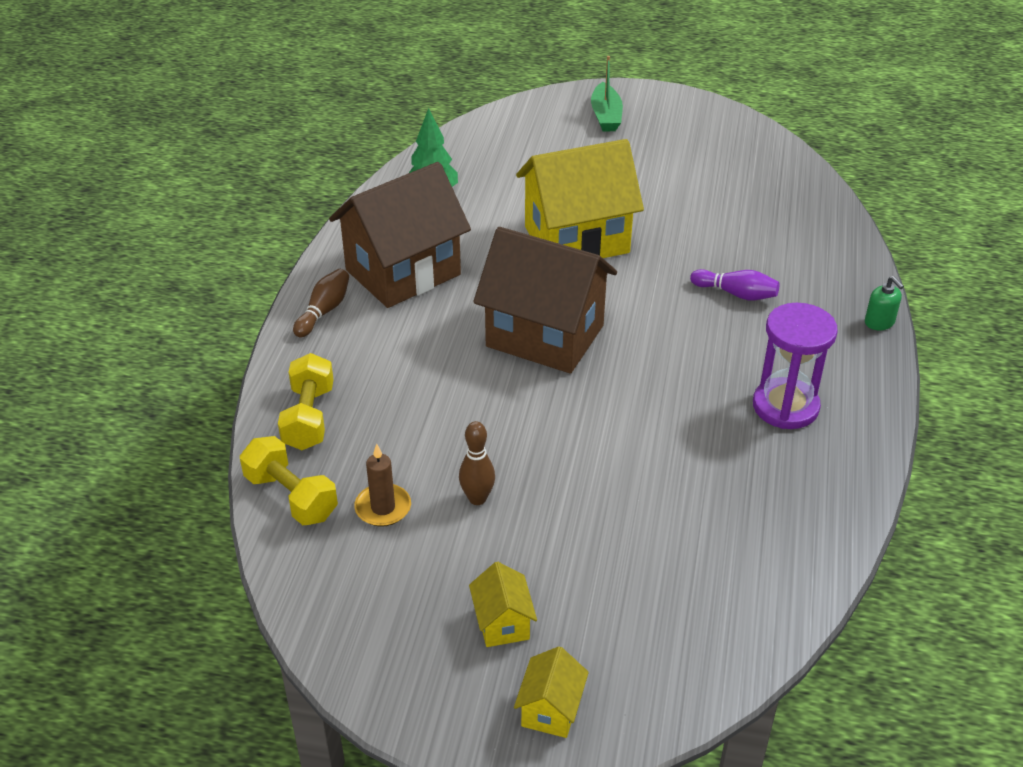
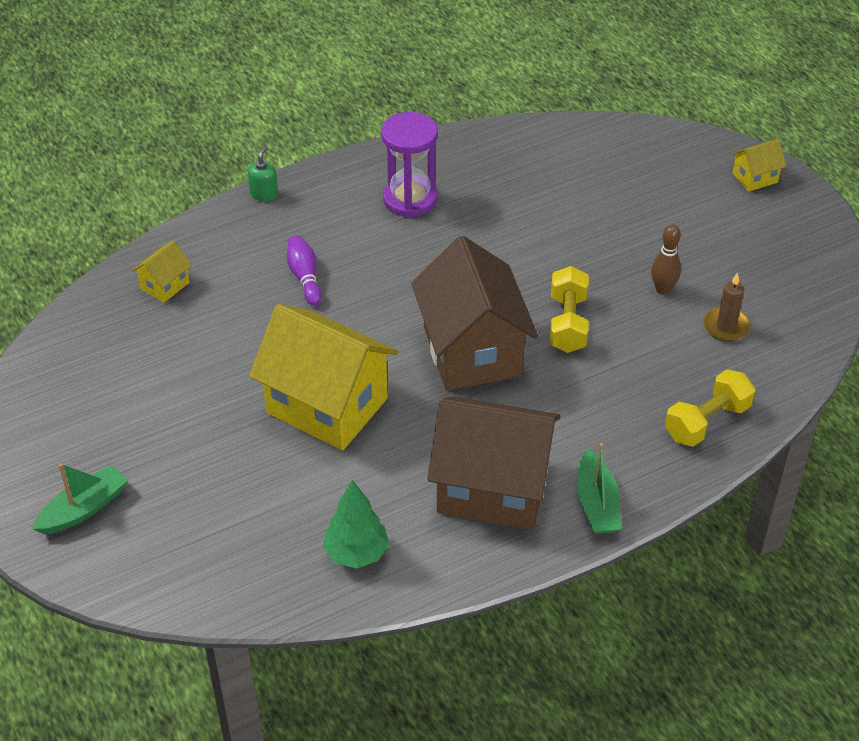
camera: 130 degrees left, 5 degrees up
(291, 496) = (776, 376): yellow dumbbell -> yellow dumbbell (567, 323)
(324, 311) = (596, 503): brown bowling pin -> green boat
(502, 623) = (731, 224): yellow house -> yellow house (165, 285)

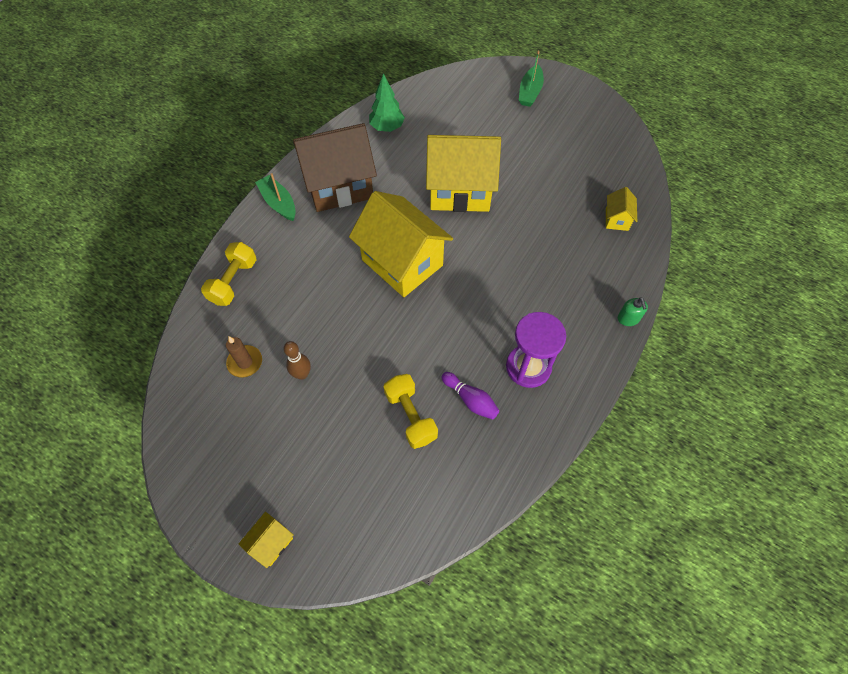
camera: 150 degrees right, 15 degrees up
(305, 277) = (542, 266): purple bowling pin -> purple bowling pin (470, 400)
(472, 351) = (402, 262): brown house -> yellow house
(567, 323) = (354, 312): yellow dumbbell -> yellow dumbbell (410, 416)

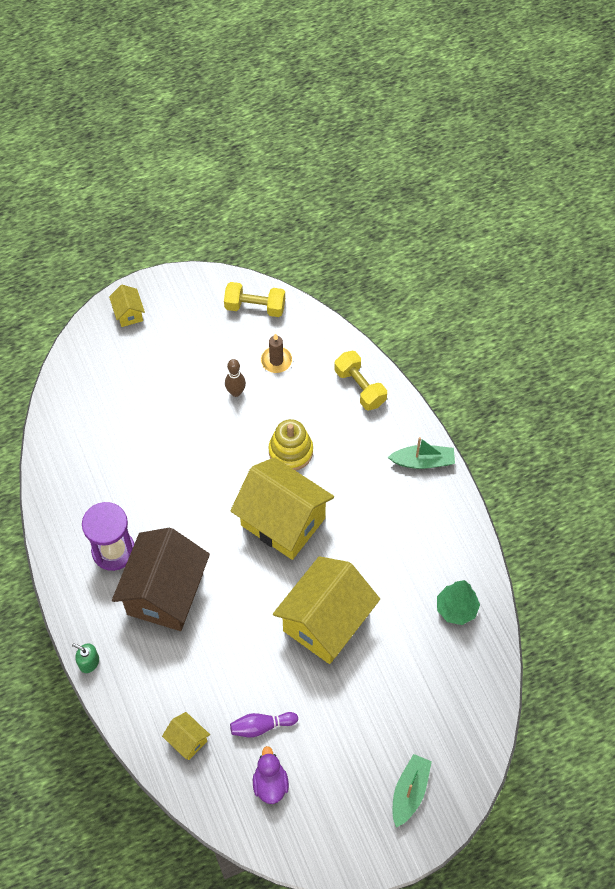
camera: 125 degrees right, 0 degrees up
(333, 295) = (290, 451): none -> yellow stacking toy
(339, 186) = (407, 521): brown house -> brown house (165, 593)
(402, 262) = (283, 522): yellow house -> yellow house turned 45 degrees clockwise
(410, 416) = (144, 443): yellow dumbbell -> yellow dumbbell (255, 307)
(470, 400) = (122, 491): purple bowling pin -> purple bowling pin (261, 726)
(530, 92) = (409, 792): green boat -> green boat turned 60 degrees clockwise
(595, 159) = (270, 783): none -> purple duck

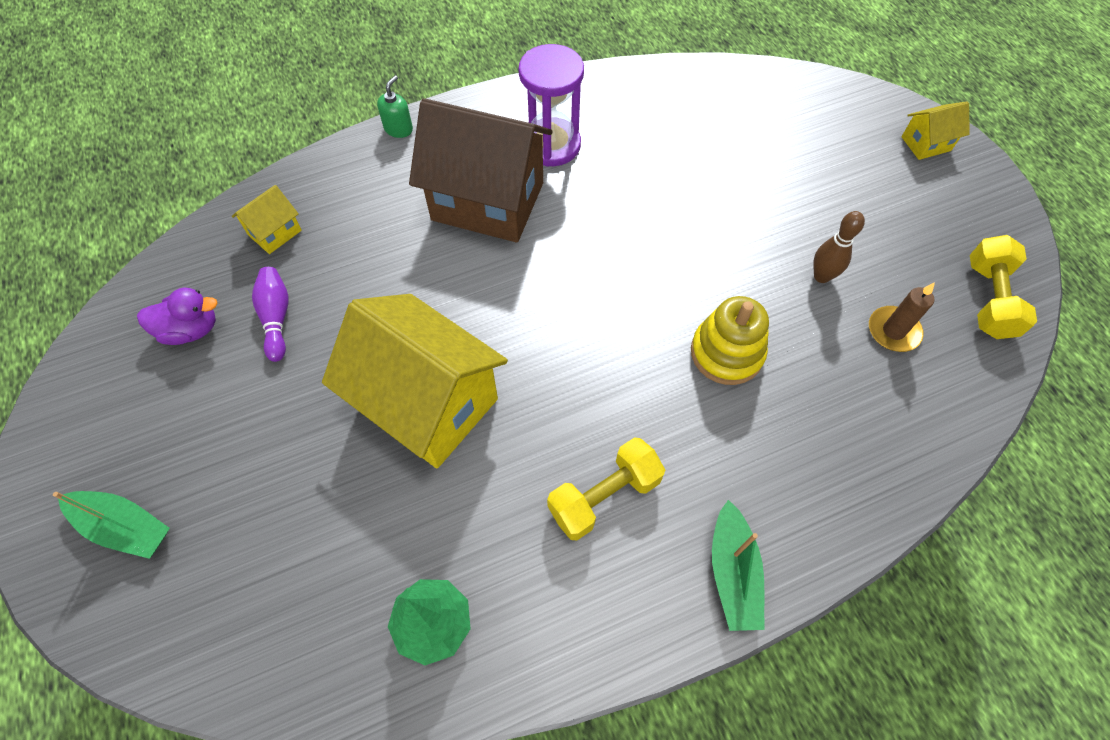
camera: 90 degrees right, 0 degrees up
(283, 522) = (600, 342): yellow house -> none
(360, 387) = (870, 462): yellow dumbbell -> yellow dumbbell (604, 496)

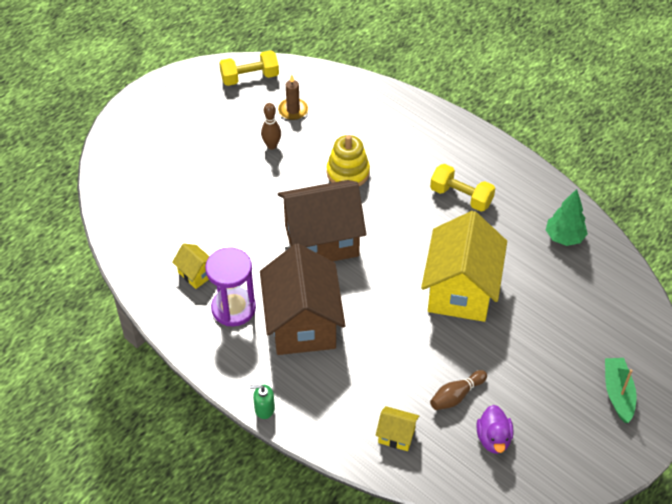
camera: 115 degrees left, 10 degrees down
(191, 330) = (493, 439): purple duck -> purple duck turned 150 degrees counterclockwise
(276, 318) = (456, 396): purple bowling pin -> brown bowling pin
(610, 270) = (321, 241): none -> brown house
(733, 573) = (465, 140): green boat -> none
(925, 143) = (138, 120): yellow house -> yellow house (196, 274)

